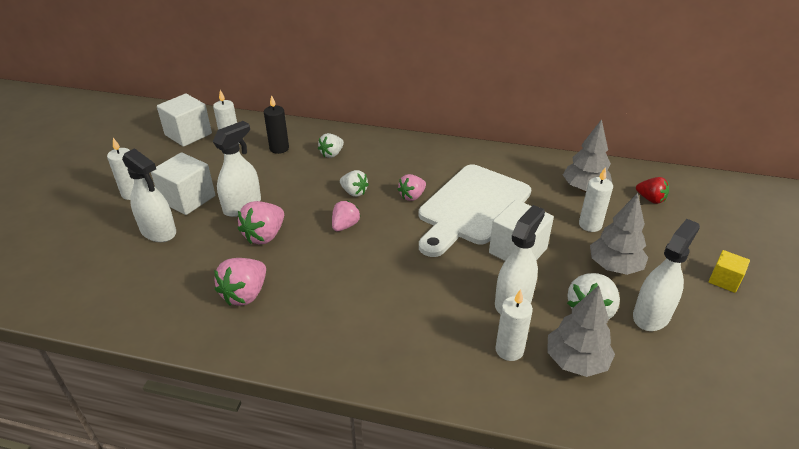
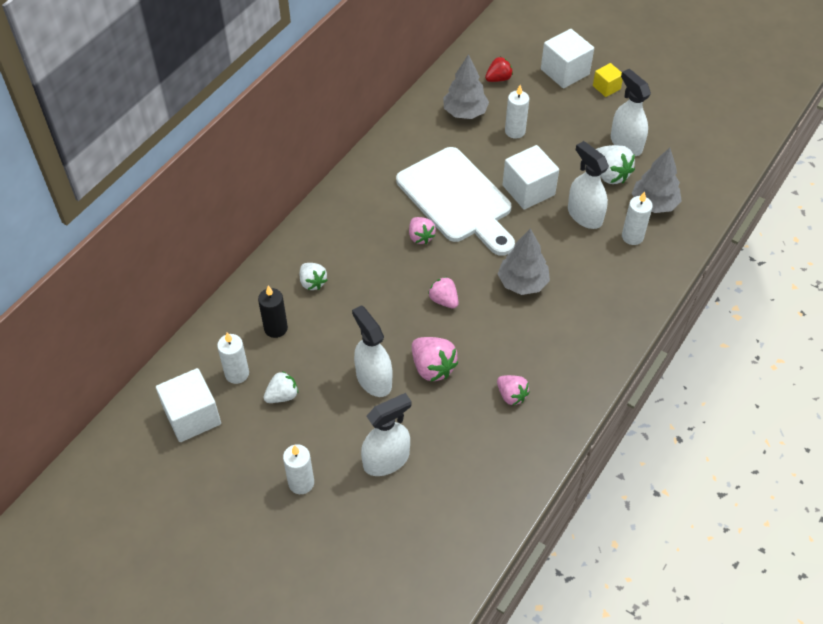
camera: 70 degrees left, 15 degrees up
(188, 199) = (337, 428): white cube -> white cube (565, 72)
(245, 294) = (511, 395): pink strawberry -> pink strawberry, size x0.66
(354, 192) = (393, 280): white strawberry -> white strawberry (282, 396)
(614, 266) = (569, 140): grey tree -> grey tree (522, 283)

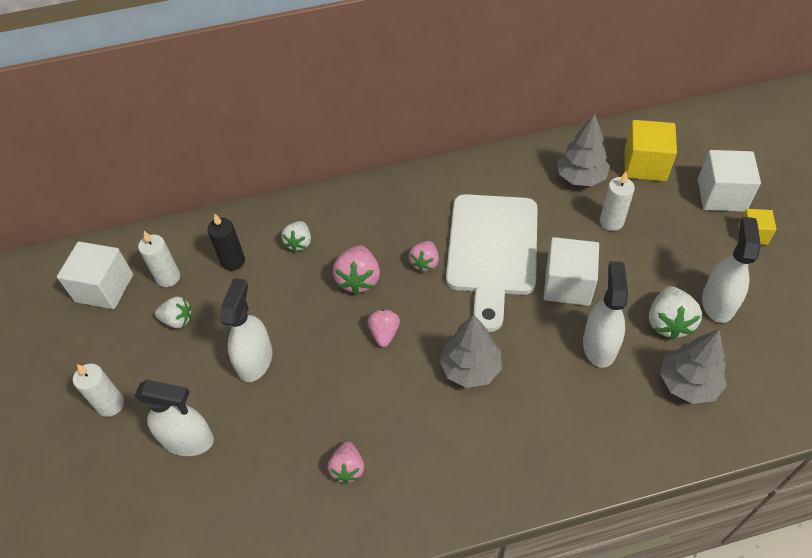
camera: 45 degrees right, 0 degrees up
(432, 367) = (310, 387): pink strawberry -> pink strawberry (359, 279)
(498, 79) = (645, 165): red strawberry -> yellow cube
(632, 236) = (629, 401): white candle -> none

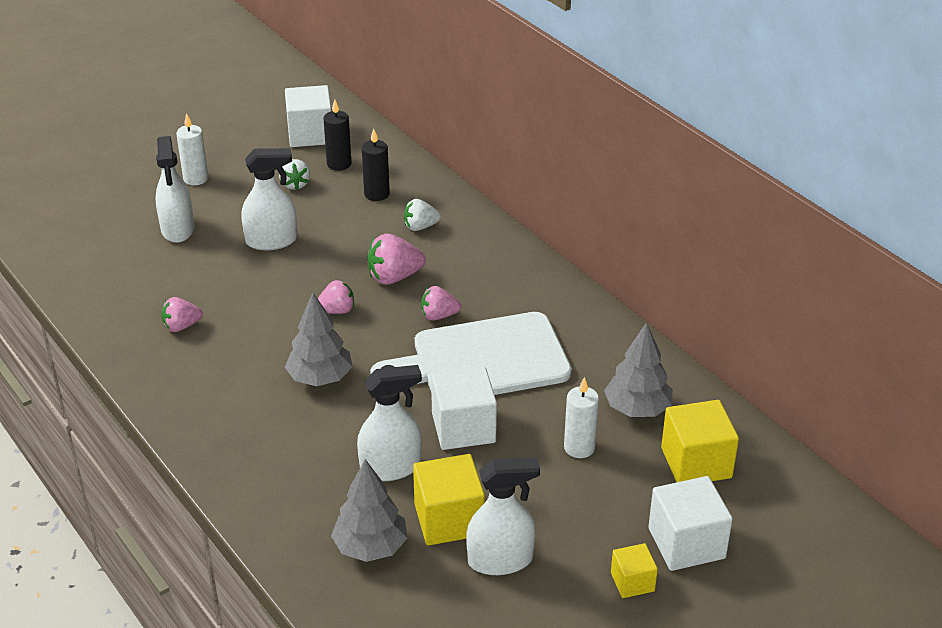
camera: 65 degrees right, 15 degrees down
(168, 277) = (339, 164): white candle -> black candle
(668, 323) = (449, 519): white strawberry -> yellow cube

